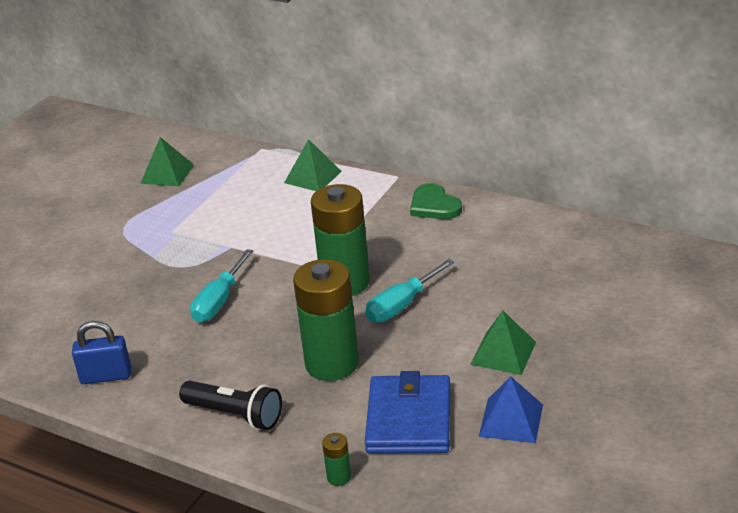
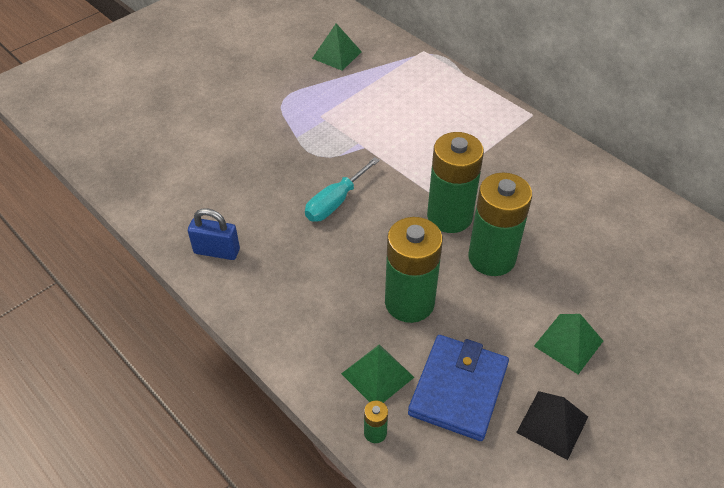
camera: 15 degrees right, 15 degrees up
(235, 415) = (308, 330): black flashlight -> none
(313, 177) = (457, 93): green pyramid -> green pyramid (377, 375)
(401, 305) = (491, 258): turquoise screwdriver -> green battery
(434, 205) = (555, 156): green heart -> none
(511, 420) = (552, 424): blue pyramid -> black pyramid

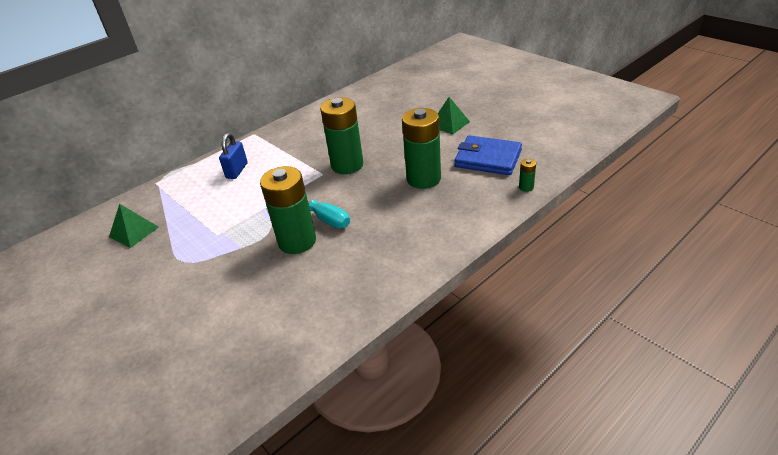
camera: 85 degrees left, 10 degrees down
(217, 251) = (374, 281): blue padlock -> blue padlock (237, 171)
(377, 375) = (483, 189): green pyramid -> none
(491, 258) = (385, 148): green battery -> green battery (297, 241)
(552, 424) = (503, 129): black pyramid -> none

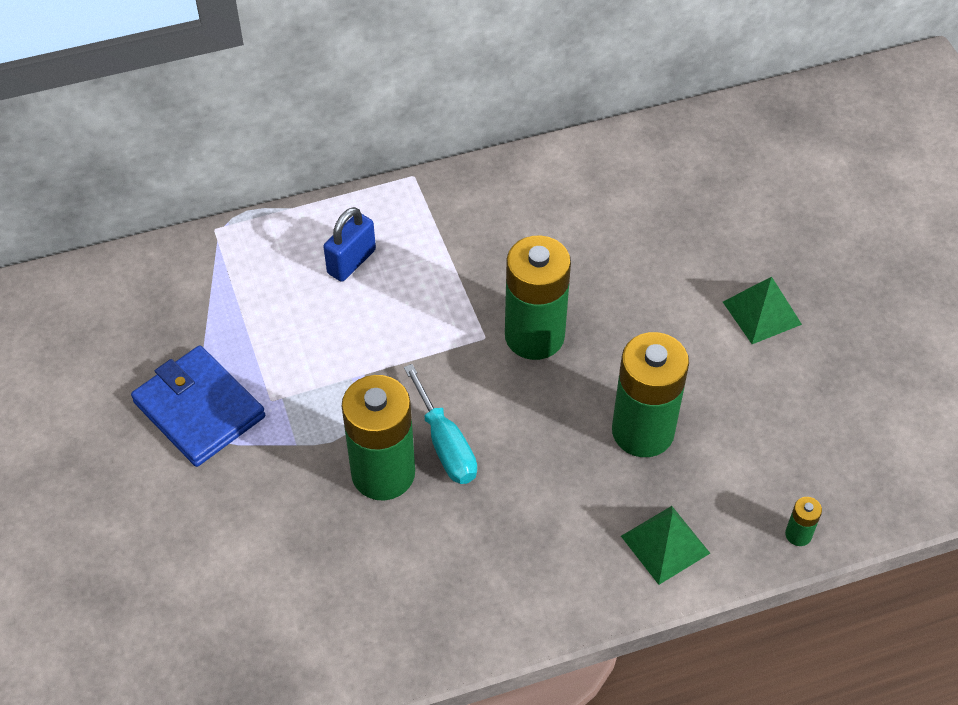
camera: 20 degrees right, 15 degrees up
(134, 231) = (152, 331): green pyramid -> green pyramid (665, 544)
(488, 158) = (777, 435): blue wallet -> blue wallet (199, 409)

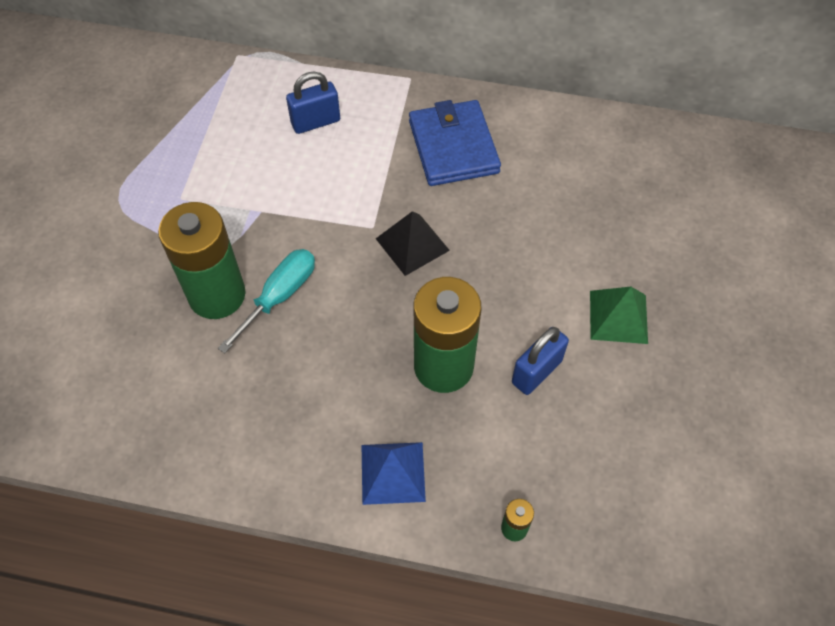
camera: 30 degrees right, 5 degrees up
(199, 409) = (126, 181): blue wallet -> blue wallet (453, 147)
(445, 444) = (280, 296): turquoise screwdriver -> turquoise screwdriver turned 150 degrees counterclockwise
(534, 336) = (412, 244): green battery -> black pyramid
(665, 544) = (393, 472): green pyramid -> blue pyramid
(726, 395) = (536, 372): none -> blue padlock

